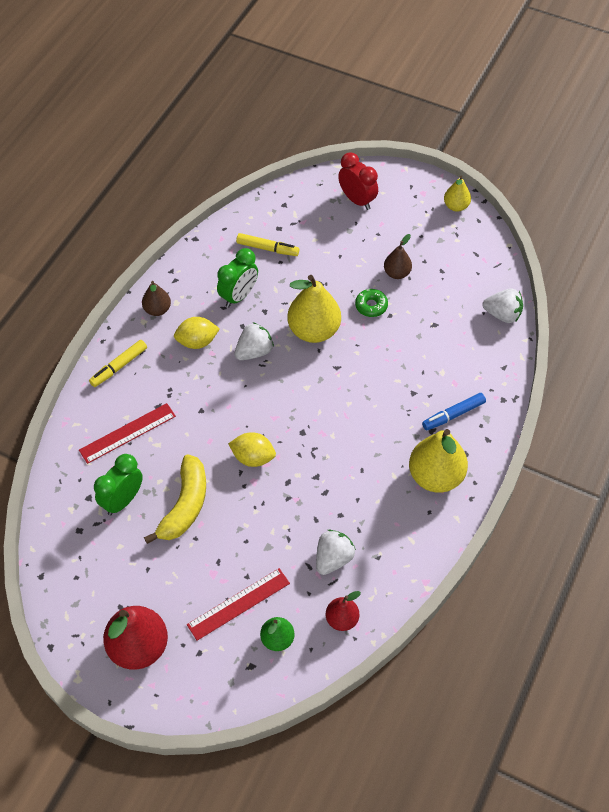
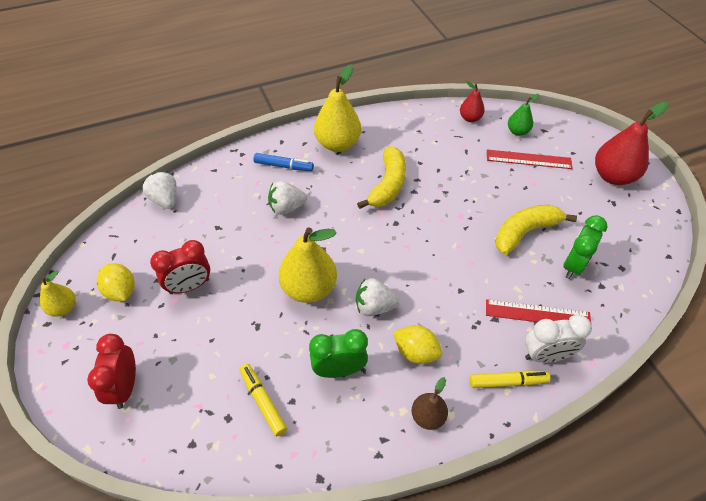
camera: 140 degrees left, 5 degrees down
(102, 404) = (545, 356): none -> white clock
(122, 500) = (573, 266): green clock -> green clock turned 135 degrees clockwise
(253, 457) = (448, 230): yellow lemon -> yellow lemon (121, 291)
(333, 559) = (447, 145): white strawberry -> white strawberry (286, 207)
(345, 465) = (388, 185): none -> yellow banana
(371, 306) = (243, 275): green donut -> none
(397, 273) = (189, 286): brown pear -> red clock

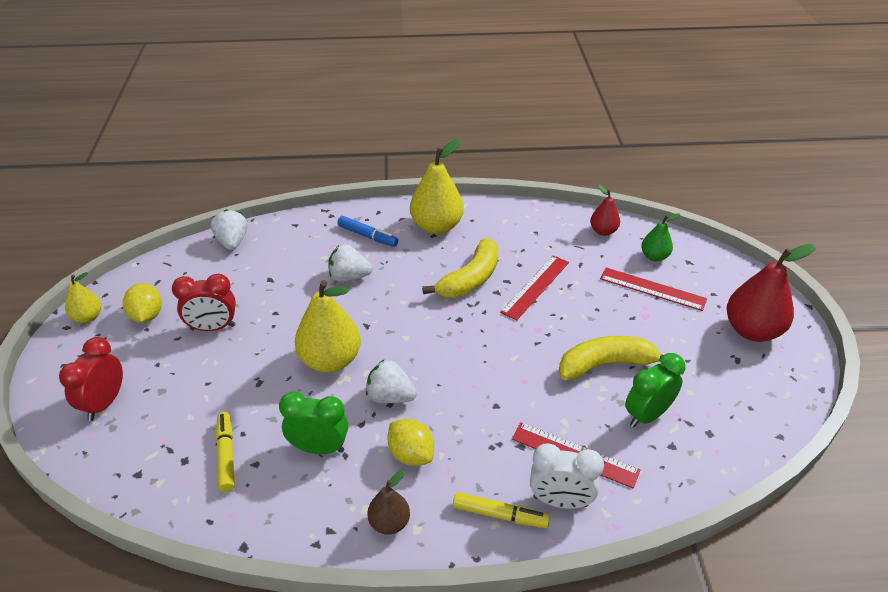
camera: 20 degrees right, 10 degrees down
(441, 179) = (535, 287): none -> red ruler

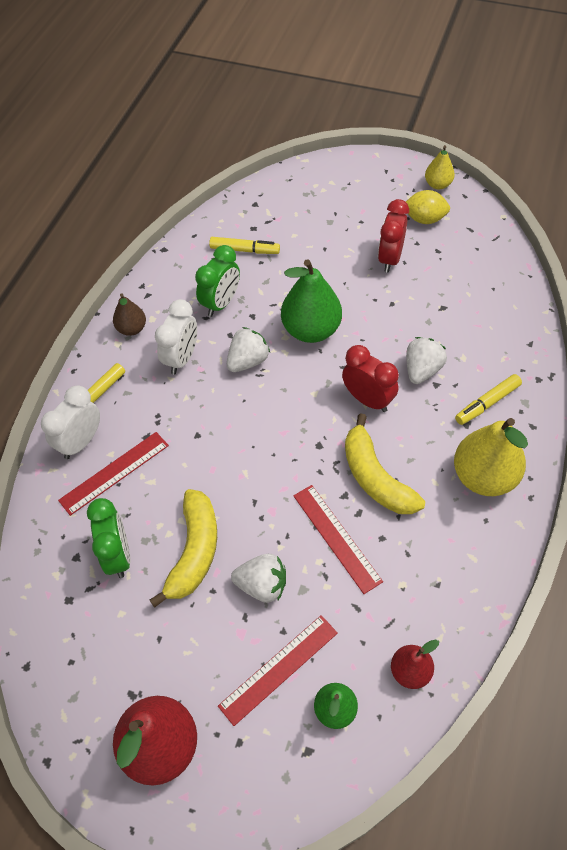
camera: 115 degrees right, 15 degrees up
(104, 403) = (332, 190): red clock -> red clock (368, 399)
(232, 242) = (514, 288): white strawberry -> white strawberry (262, 585)
(330, 360) = (311, 330): yellow pear -> green pear
(367, 236) = (487, 403): blue marker -> yellow marker
(411, 454) = (182, 358): yellow lemon -> white clock

